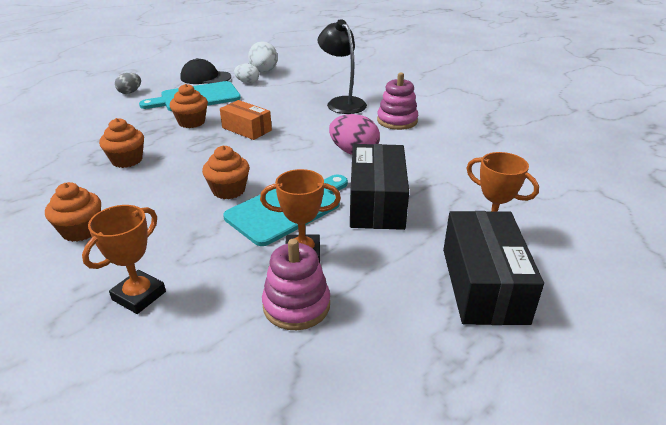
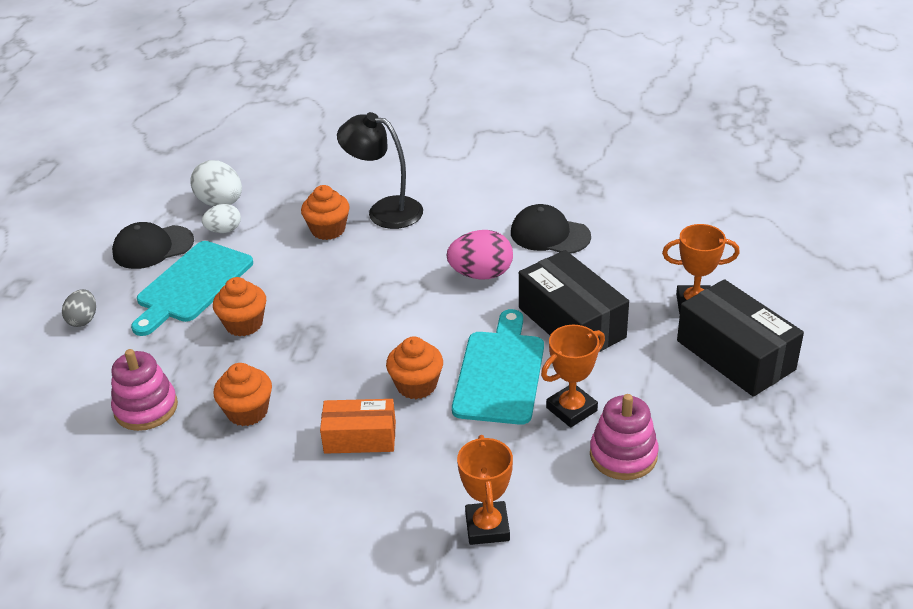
camera: 35 degrees left, 5 degrees up
(81, 230) = (333, 509): orange cupcake -> orange cupcake (328, 230)
(246, 129) = (325, 301): orange box -> orange box (360, 437)
(397, 121) = (476, 210): pink stacking toy -> pink stacking toy (146, 408)
(429, 150) = (549, 234): none -> black cap

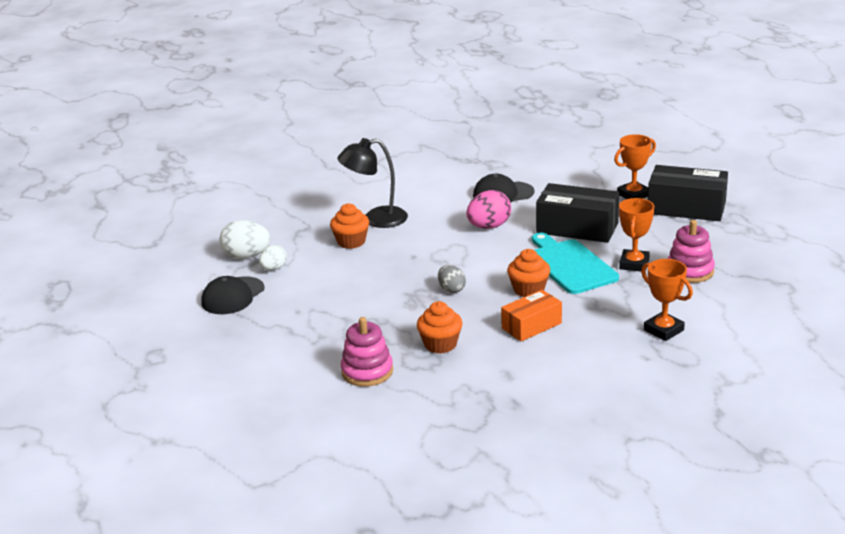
camera: 35 degrees left, 10 degrees down
(83, 320) = (243, 350): grey egg -> grey egg (451, 289)
(192, 285) = (297, 303): turquoise cutting board -> none
(244, 324) = (368, 307): orange cupcake -> none

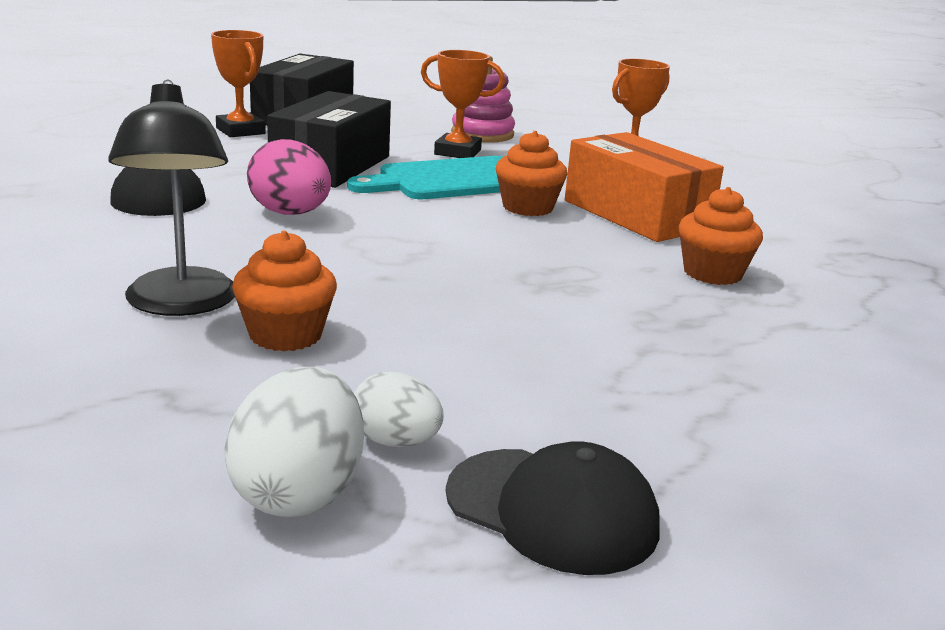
camera: 95 degrees left, 5 degrees down
(367, 371) = (831, 334): pink stacking toy -> none
(451, 289) = (524, 254): grey egg -> none
(531, 326) = (636, 215): orange box -> orange box, size x1.59

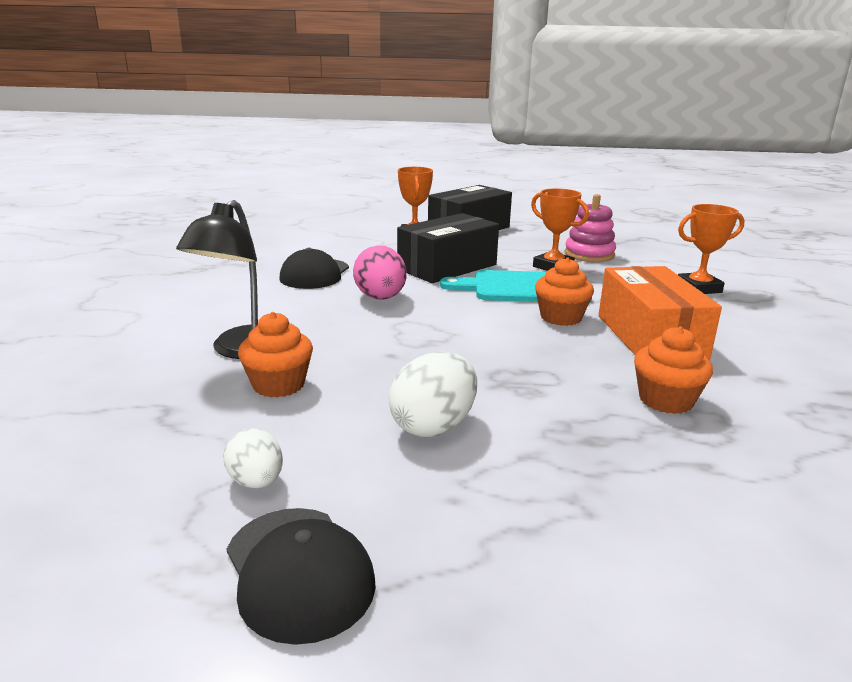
camera: 30 degrees right, 0 degrees up
(298, 493) = (156, 502): white egg -> white egg (433, 426)

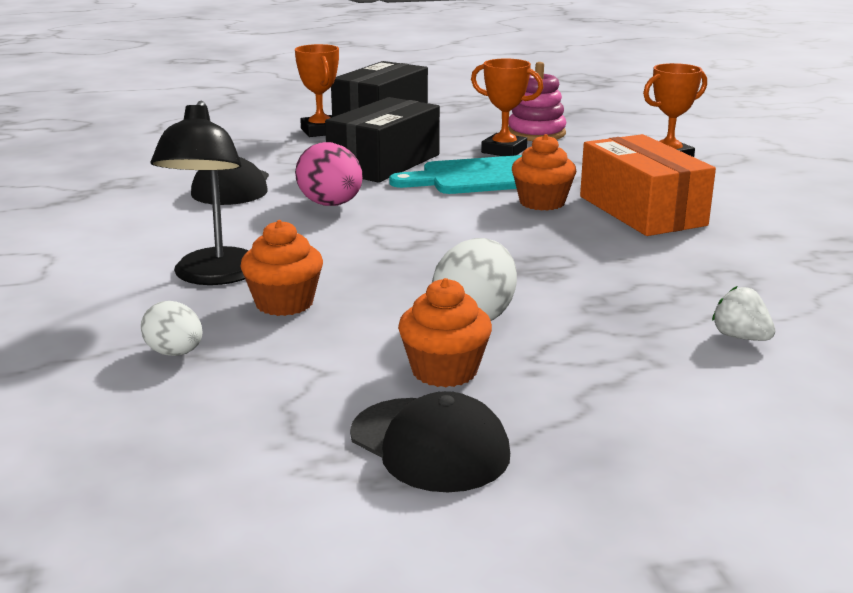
camera: 15 degrees left, 0 degrees up
(256, 482) = (332, 387): white egg -> white egg (175, 353)
(666, 400) = (683, 266): orange cupcake -> orange cupcake (444, 371)
(693, 496) = (740, 337): none -> white strawberry

